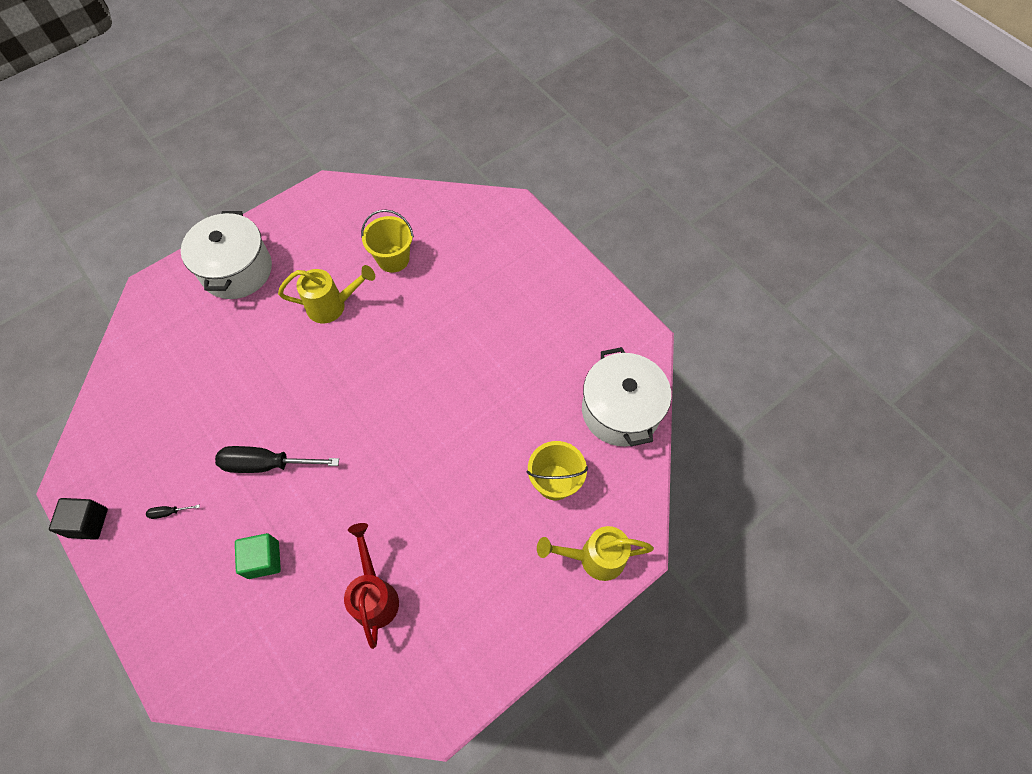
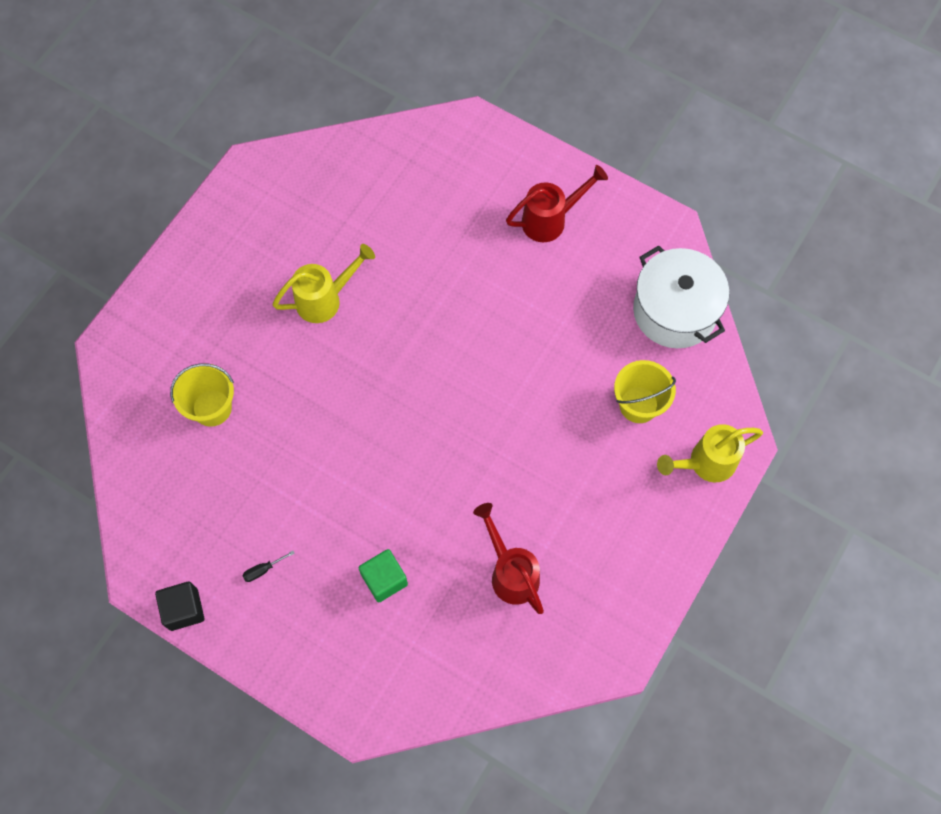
camera: 20 degrees left, 5 degrees up
(237, 270) = (197, 294): white pot -> none
(267, 464) = (340, 487): black screwdriver -> none
(393, 259) = (366, 225): yellow bucket -> yellow bucket (212, 408)
(545, 301) = (551, 220): none -> red watering can

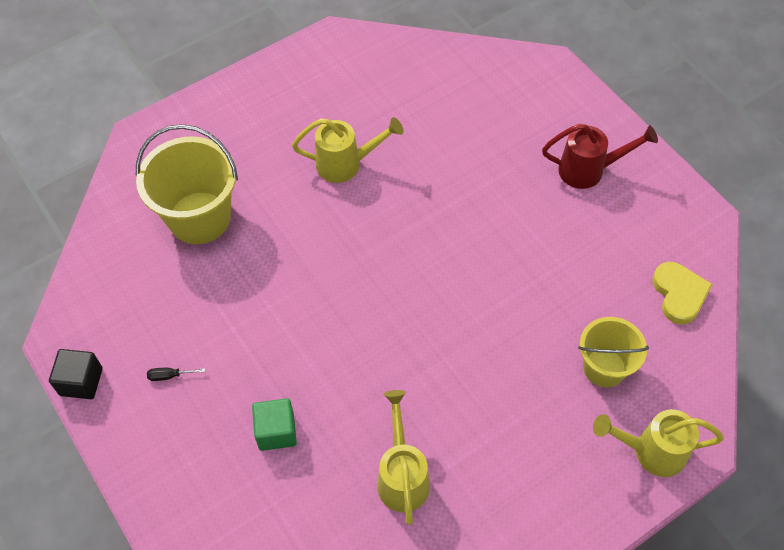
camera: 25 degrees right, 10 degrees down
(212, 408) = (199, 218): yellow bucket -> yellow bucket, size x1.60
(510, 572) = (402, 476): red watering can -> yellow watering can
(675, 311) = (679, 294): white pot -> yellow heart

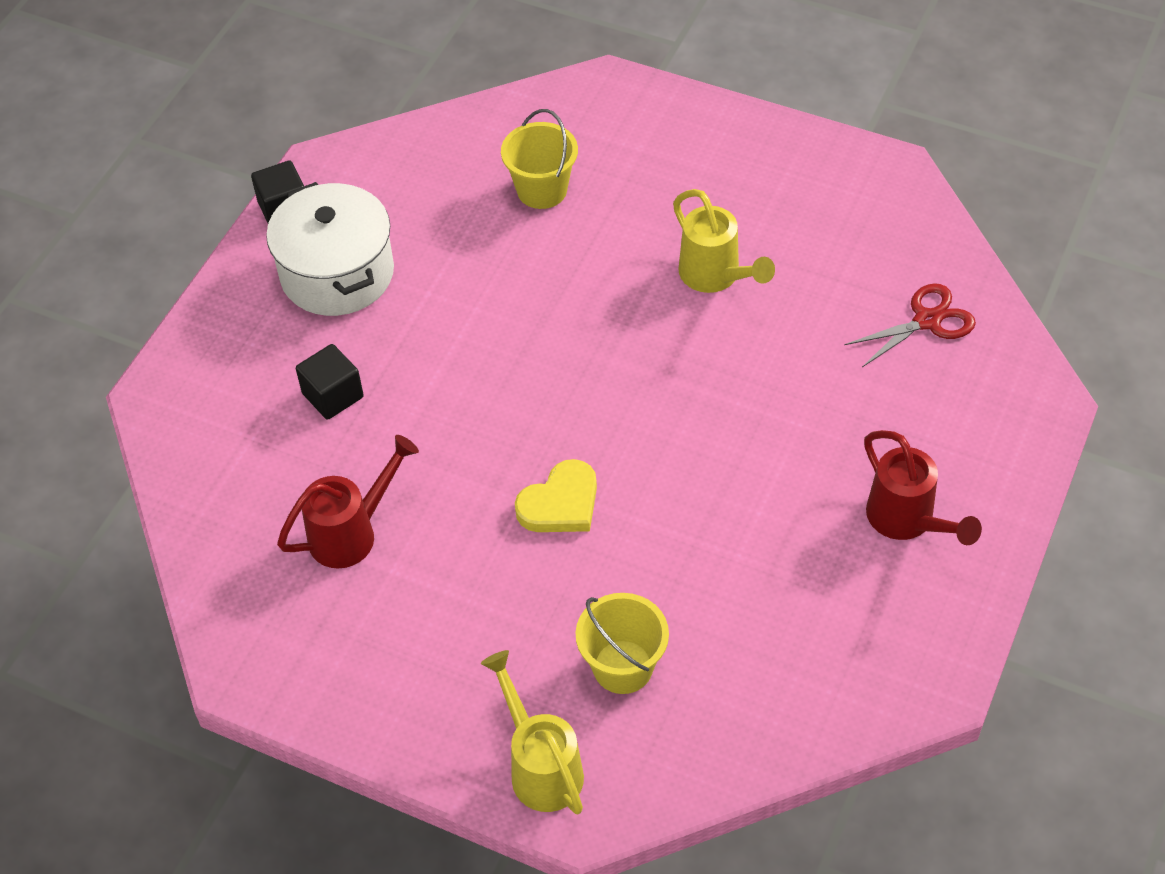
camera: 60 degrees right, 5 degrees down
(170, 376) = (337, 273): black screwdriver -> white pot
(199, 218) = (542, 190): yellow bucket -> yellow bucket, size x0.63
(276, 431) = (333, 395): green cube -> black cube
(402, 476) = (352, 532): yellow watering can -> red watering can
(457, 84) = (927, 321): none -> red scissors
(679, 294) = (790, 704): yellow heart -> yellow heart (560, 503)

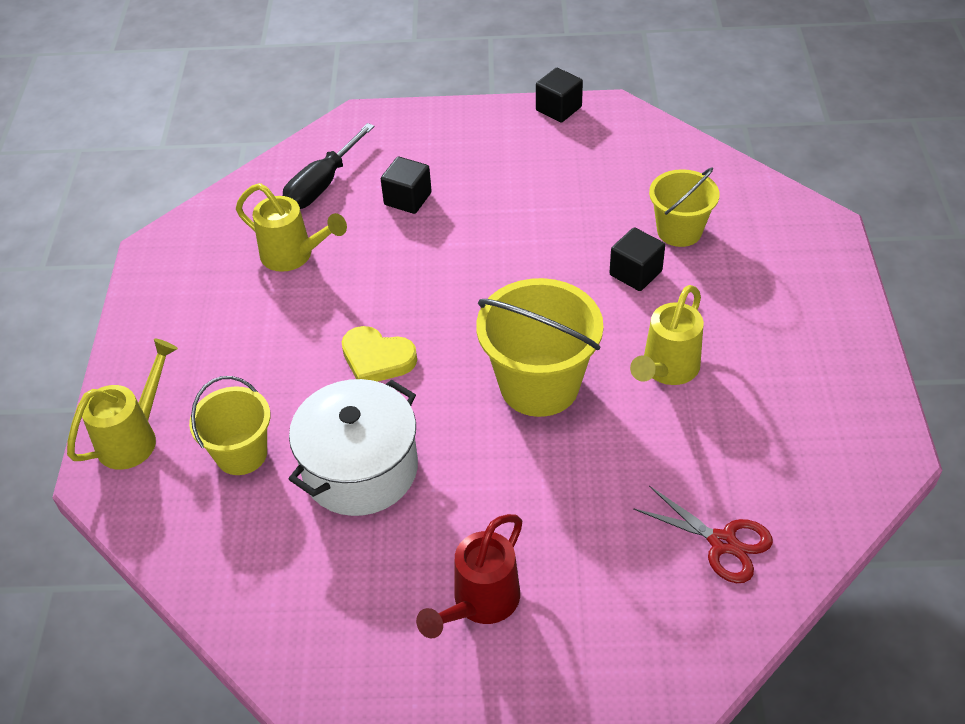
camera: 65 degrees right, 5 degrees down
(248, 468) = (323, 184): none -> black screwdriver
(337, 273) = (518, 157): white pot -> white pot (360, 469)
(352, 532) = (294, 256): red watering can -> yellow watering can
(577, 247) = (635, 273): none -> black cube
(677, 380) = (539, 385): none -> yellow bucket

